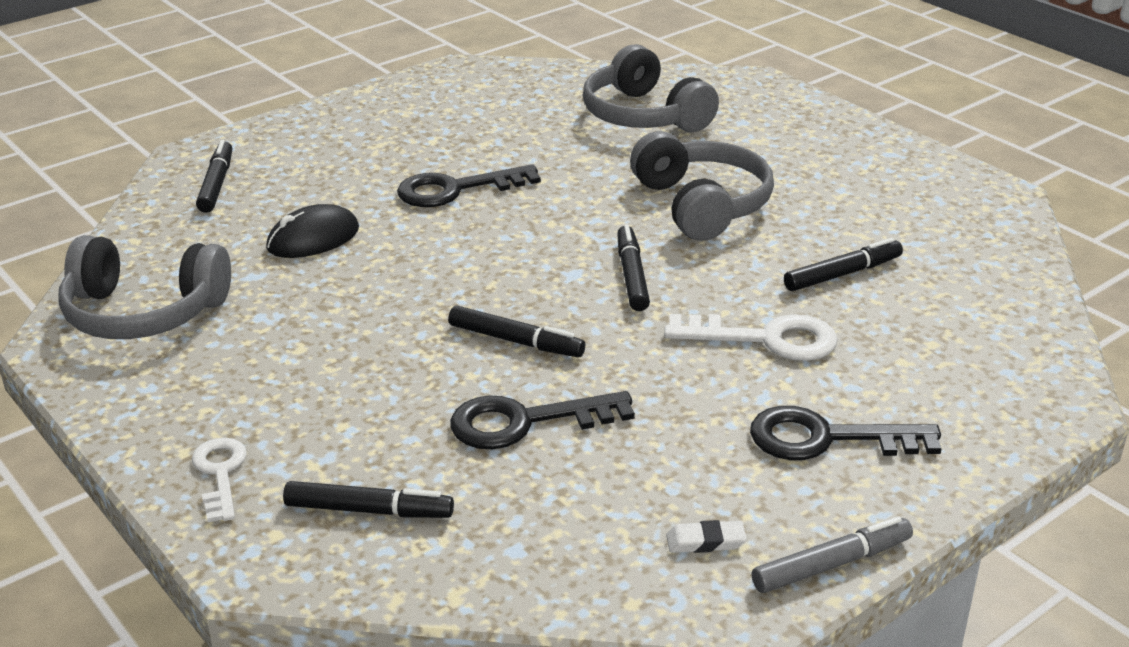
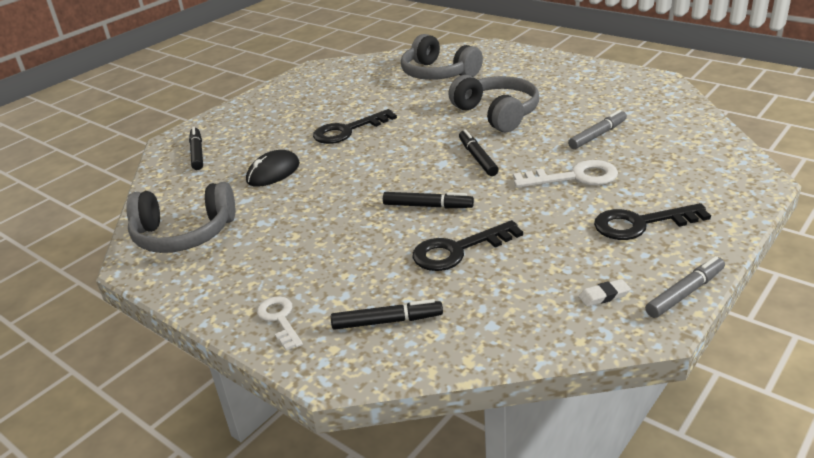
camera: 10 degrees left, 0 degrees up
(842, 274) = (597, 135): black marker -> grey marker

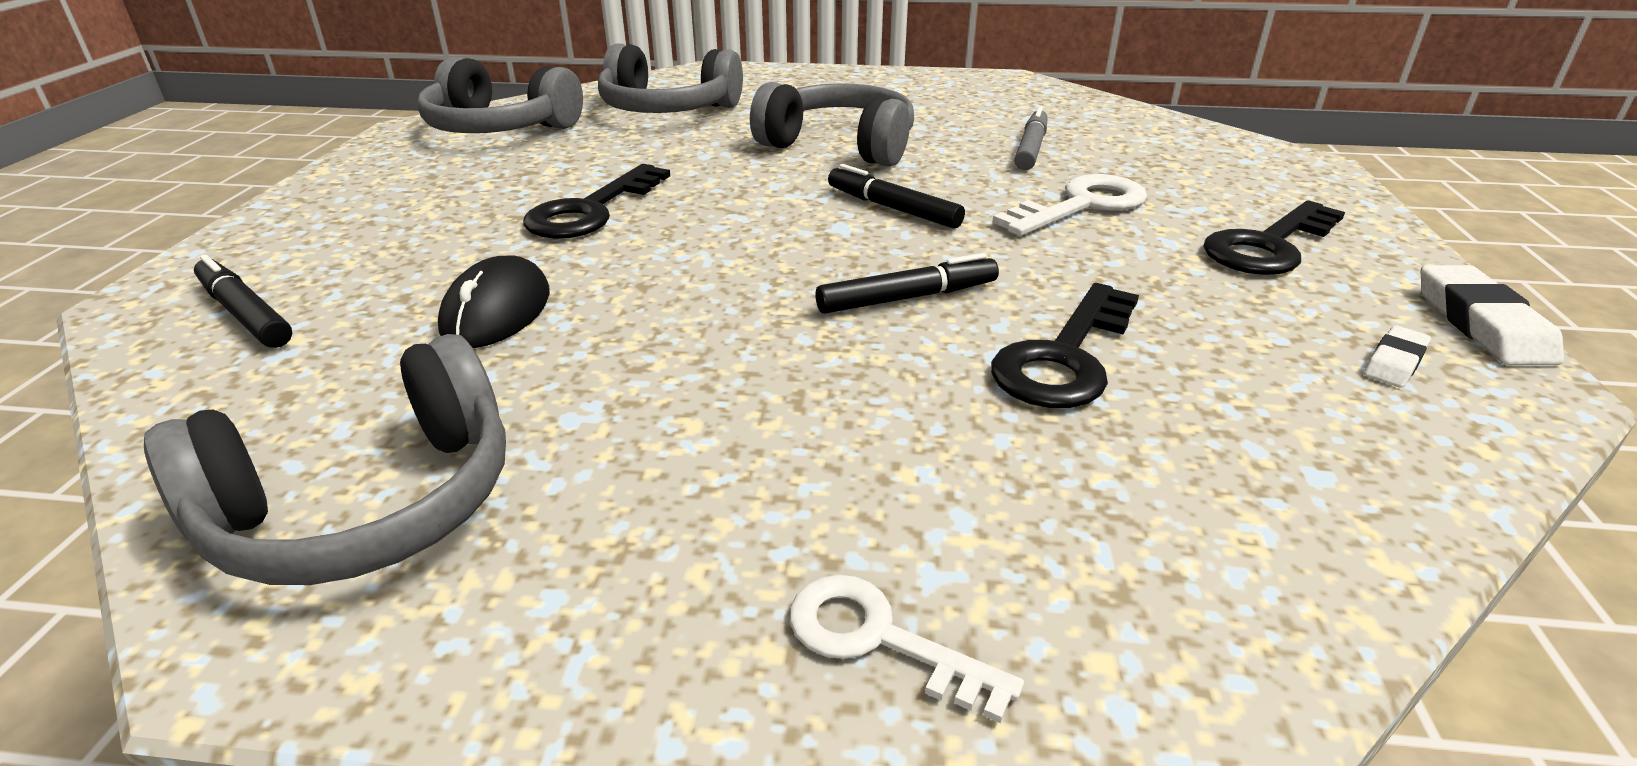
camera: 35 degrees left, 0 degrees up
(352, 74) = (499, 128): none -> grey headphones
(387, 321) = (1128, 543): black marker -> none
(685, 293) = (1481, 324): grey marker -> white eraser

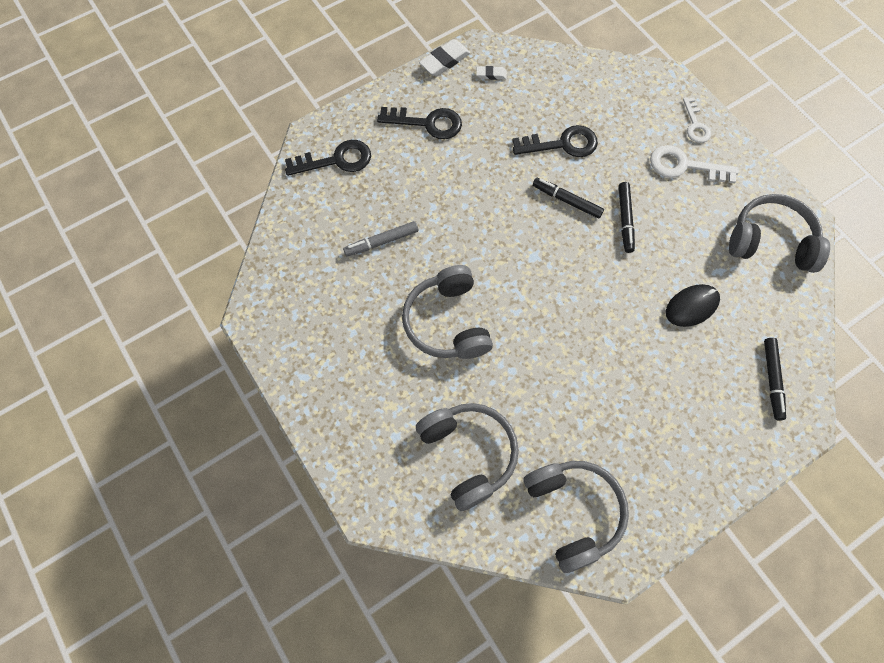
camera: 130 degrees left, 35 degrees up
(592, 210) = (607, 356): black key -> black key (336, 160)
(892, 208) = (501, 251): black marker -> black marker (625, 220)
(1081, 205) = (438, 191): white key -> white key (685, 166)

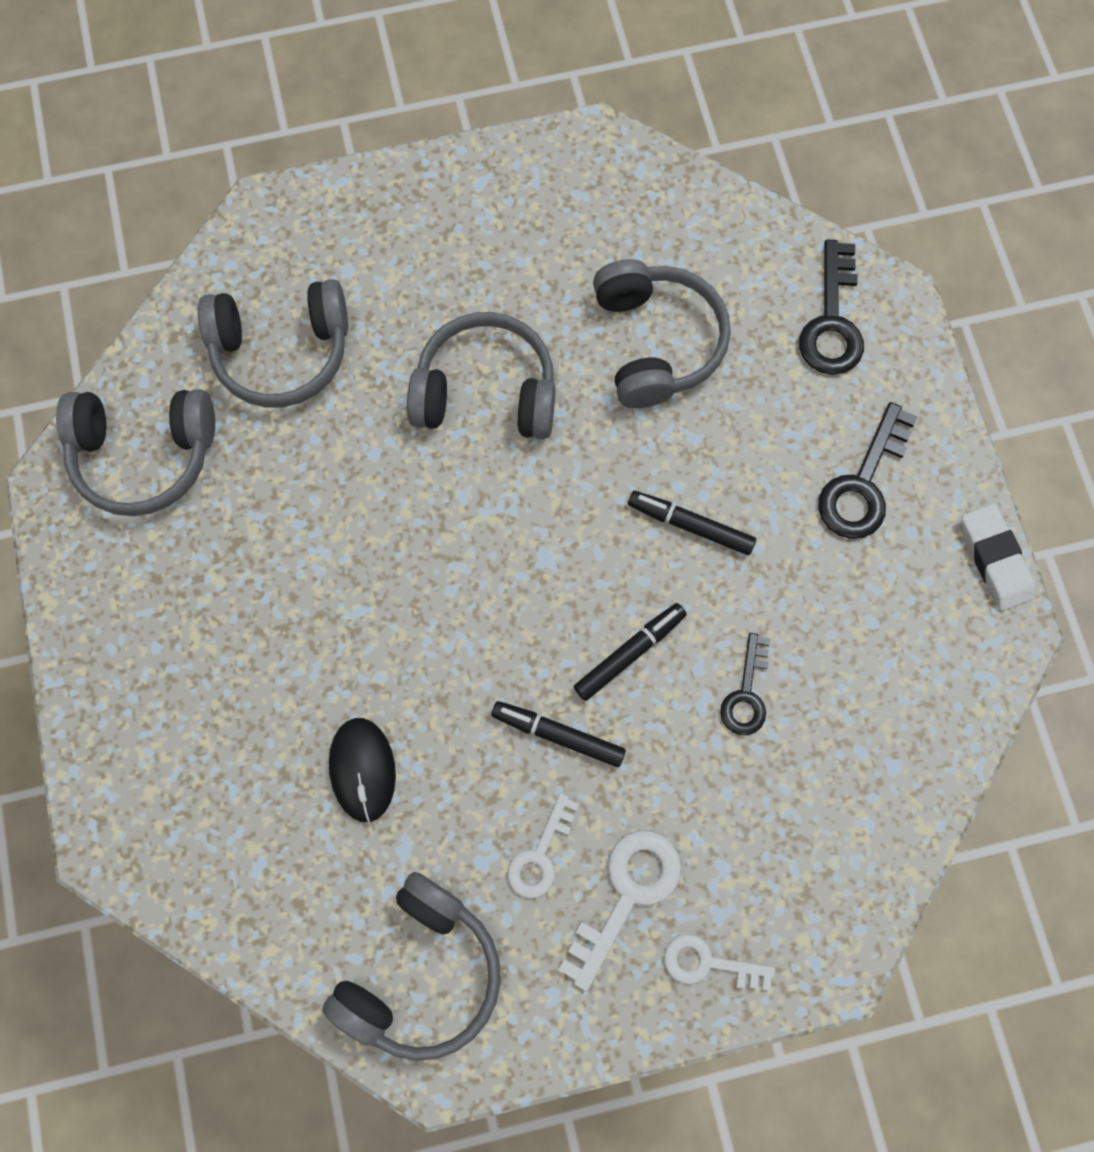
camera: 110 degrees right, 5 degrees up
(381, 242) = (656, 343): grey marker -> grey headphones
(491, 75) = (939, 630): white eraser -> none
(561, 144) = (746, 693): black key -> black key, size x0.65
(687, 208) = (541, 854): none -> white key
(772, 380) = (192, 835): black marker -> black marker (690, 525)

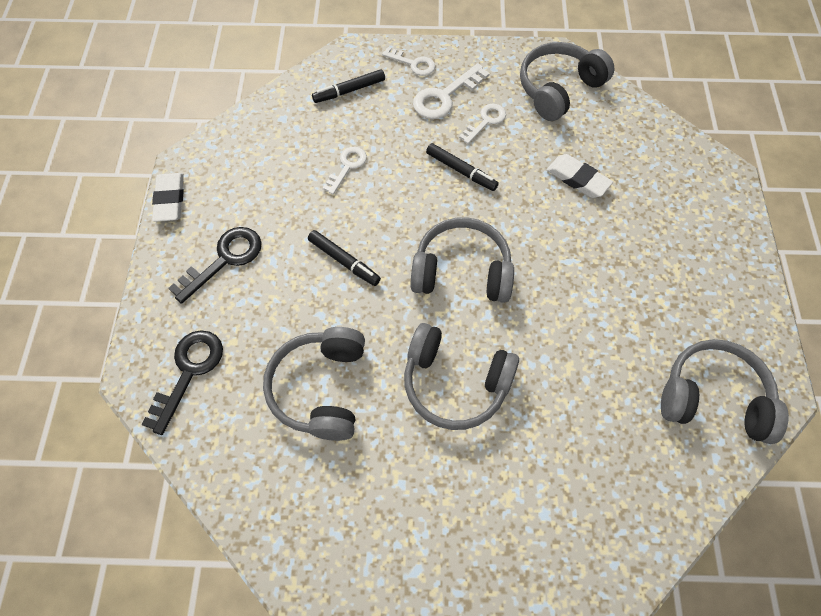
camera: 165 degrees left, 10 degrees down
(282, 352) = (605, 454): grey headphones -> grey headphones (462, 271)
(362, 770) = (578, 179): black mouse -> white eraser
(629, 653) = (407, 201): black marker -> black marker (349, 91)
(746, 693) = (347, 167): black key -> white key

